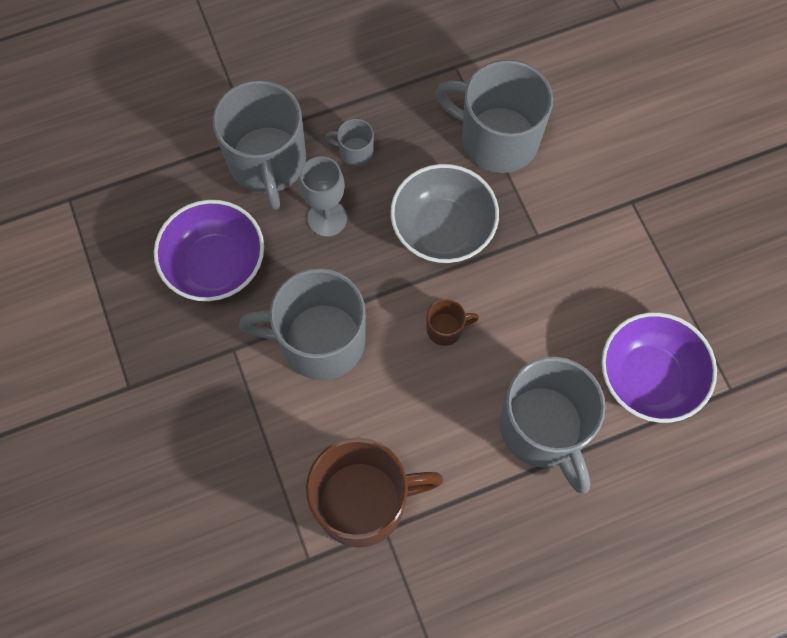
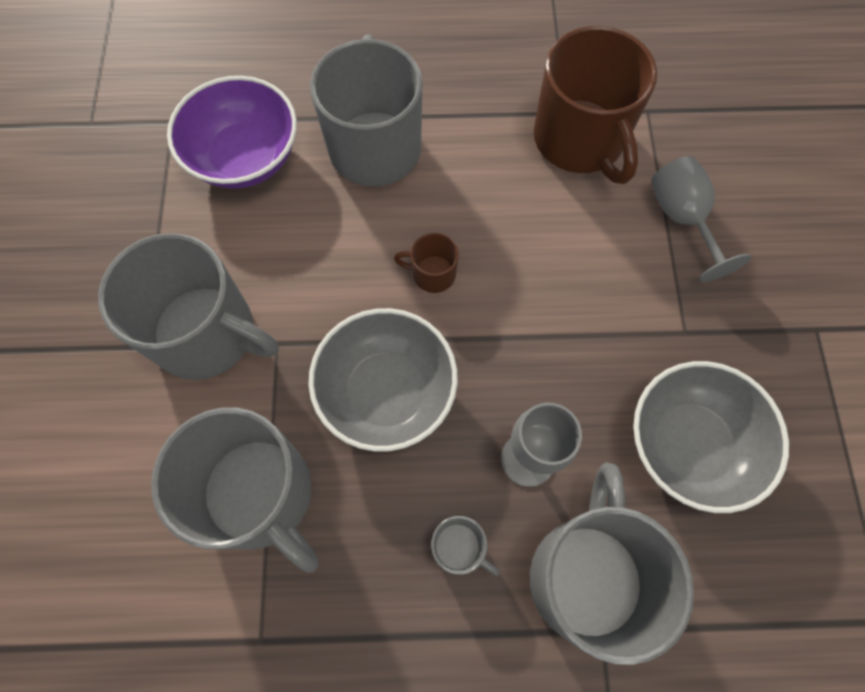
camera: 160 degrees left, 0 degrees up
(216, 265) = (688, 445): purple bowl -> grey bowl
(254, 451) = (682, 218): none -> grey goblet
(319, 341) = (581, 308): grey mug -> grey mug (207, 333)
(363, 502) = (580, 140): brown mug -> brown mug turned 120 degrees counterclockwise

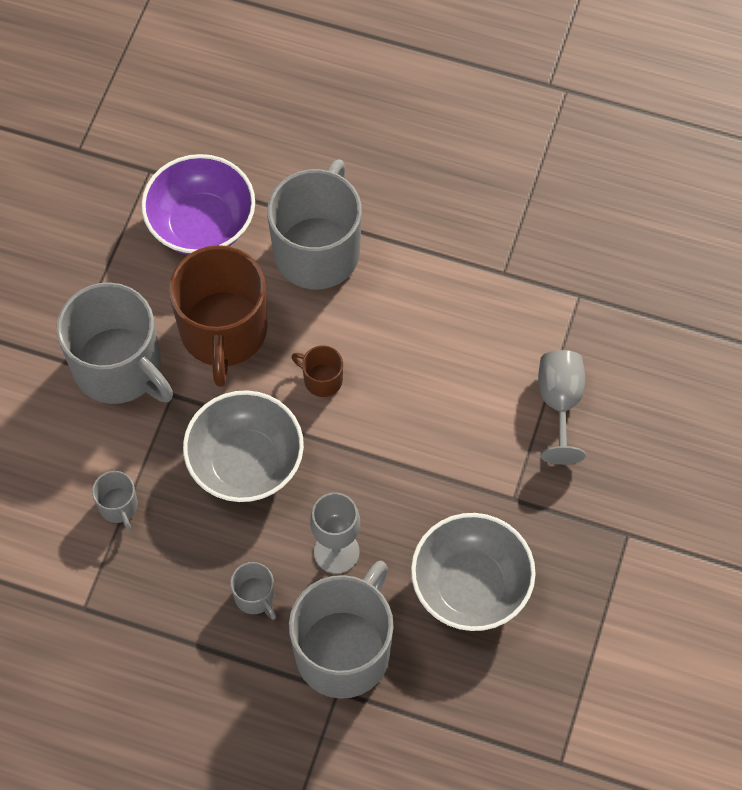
camera: 20 degrees right, 5 degrees down
(260, 495) = (118, 506): grey mug -> grey mug, size x0.43
(580, 140) = (503, 303): brown mug -> brown mug (223, 332)

